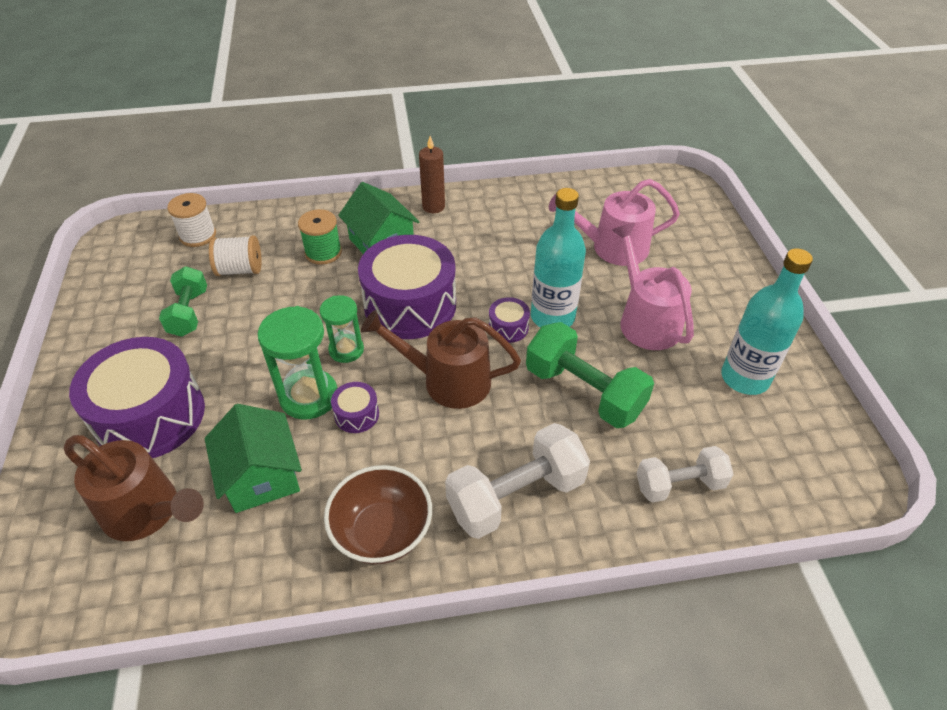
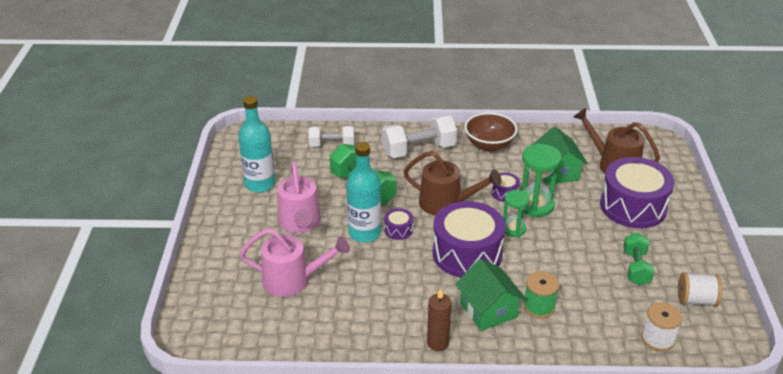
camera: 170 degrees left, 10 degrees down
(240, 270) = (607, 299): white spool -> white spool (696, 300)

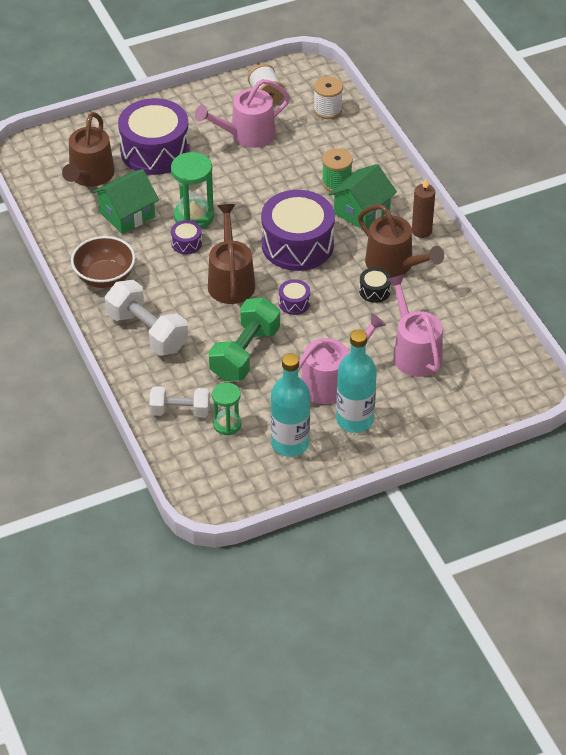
camera: 115 degrees left, 10 degrees up
(332, 145) = (180, 411): white dumbbell -> white dumbbell turned 60 degrees counterclockwise
(364, 233) = (315, 326): turquoise bottle -> turquoise bottle (355, 420)
(380, 281) = (374, 291): none -> black drum
(404, 306) = (394, 265): none -> brown watering can
(513, 229) = (241, 223): green hourglass -> green hourglass (227, 424)
(636, 268) = (246, 135): green dumbbell -> pink watering can

